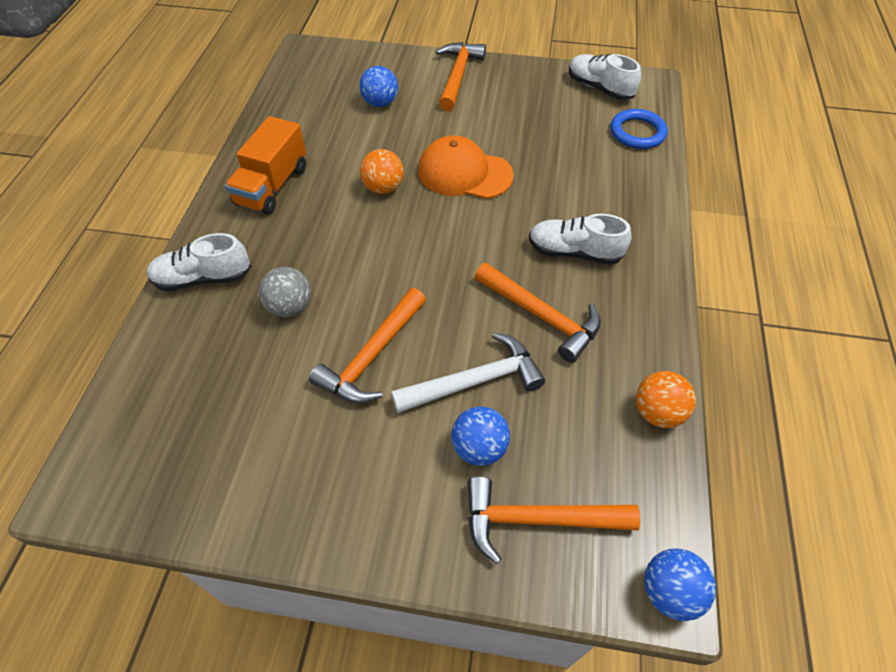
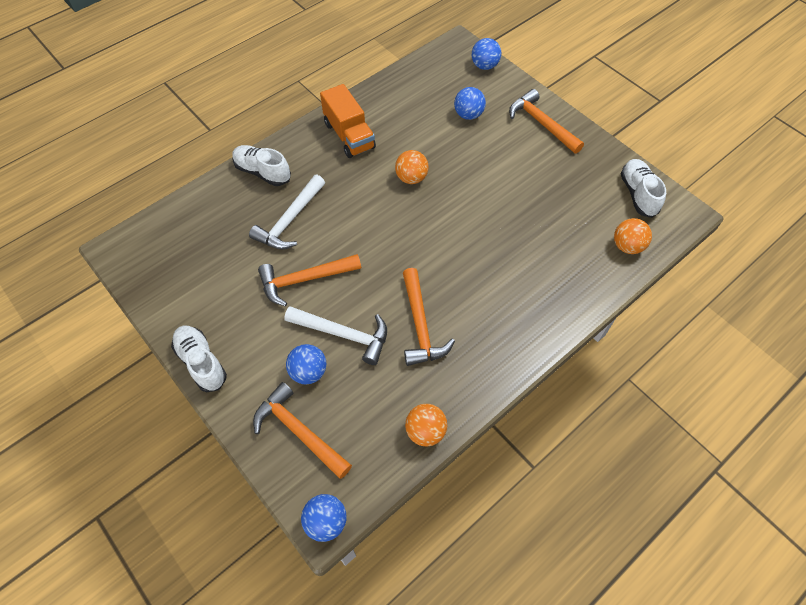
camera: 40 degrees right, 5 degrees up
(272, 186) = (349, 135): orange truck -> orange truck turned 90 degrees counterclockwise
(290, 307) = (290, 220): grey ball -> white hammer
(351, 55) = (484, 66): none -> blue ball
(457, 76) = (542, 124): orange hammer -> orange hammer turned 90 degrees counterclockwise
(464, 173) = (471, 200): orange cap -> none
(574, 252) = (485, 300): white shoe -> white shoe (201, 362)
(637, 132) = (627, 246): blue ring -> orange ball

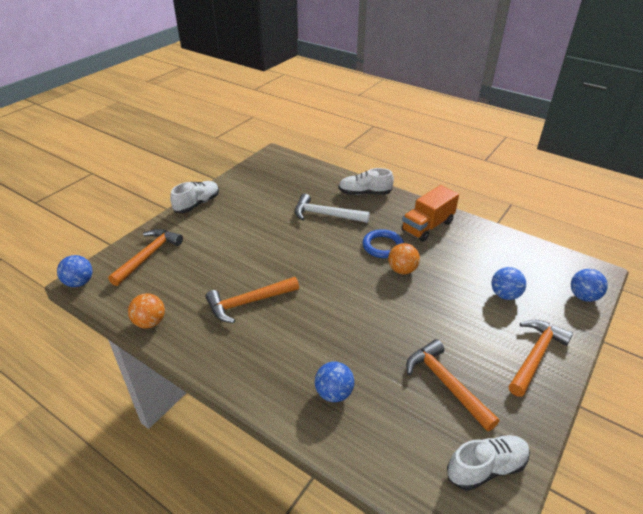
camera: 75 degrees right, 20 degrees down
(262, 172) = (364, 193): white shoe -> white shoe turned 105 degrees counterclockwise
(305, 279) = (274, 233): orange hammer -> orange hammer (446, 384)
(308, 372) = (196, 251): blue ball -> blue ball (334, 393)
(343, 334) = (231, 261): white hammer -> none
(368, 183) = (383, 246): none -> blue ring
(627, 246) = (398, 461): orange ball -> none

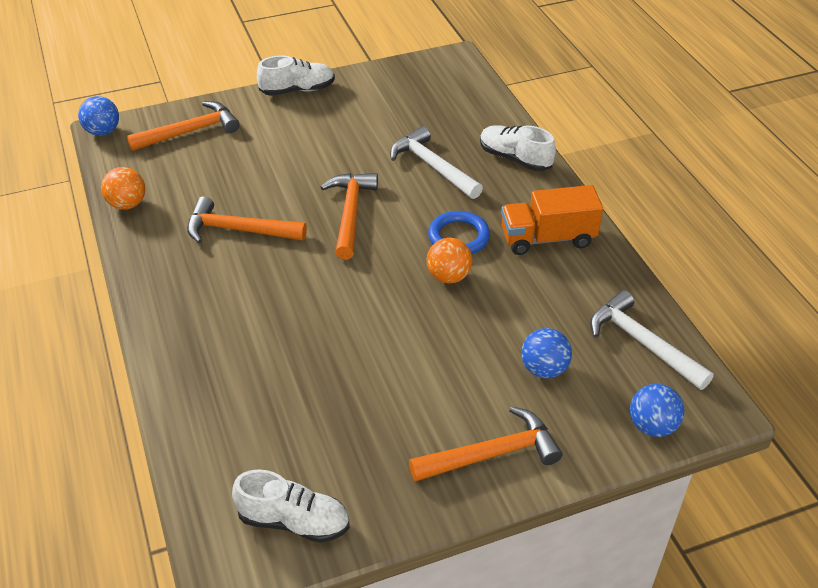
camera: 35 degrees right, 5 degrees up
(334, 393) = (225, 365): blue ball -> none
(446, 384) = (350, 423): orange hammer -> orange hammer (350, 213)
(530, 257) = (642, 343): none -> white hammer

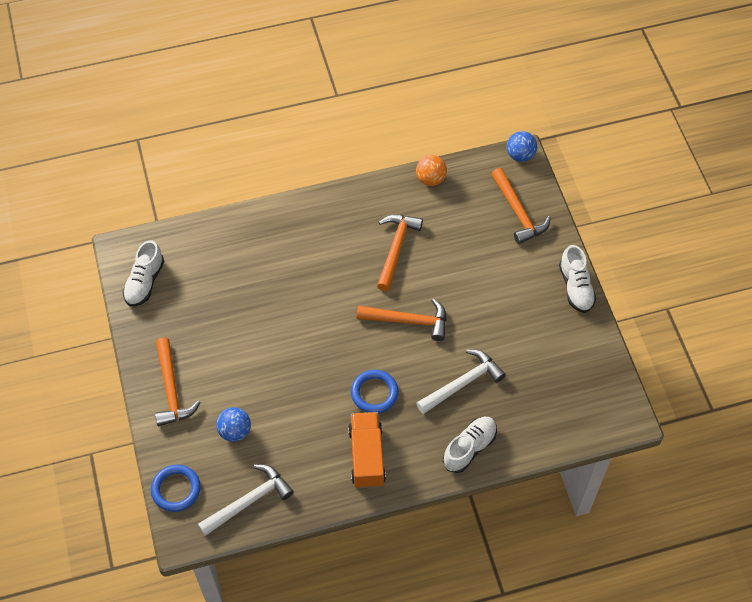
camera: 95 degrees right, 15 degrees up
(448, 276) = (332, 381): orange ball -> none
(652, 426) = (176, 489): blue ball -> blue ring

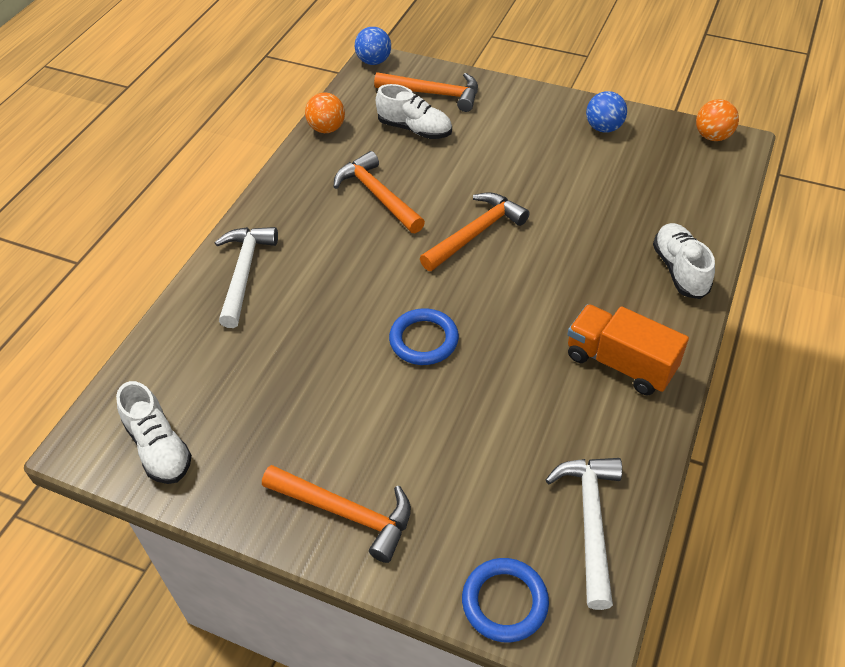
camera: 50 degrees left, 10 degrees down
(235, 431) = (473, 476): blue ball -> blue ball (604, 128)
(374, 393) = (541, 310): blue ring -> blue ring (424, 340)
(462, 383) = (593, 233): white hammer -> white hammer (244, 273)
(576, 287) = (557, 101): white shoe -> white shoe (415, 129)
(622, 400) = (712, 136): none -> orange ball

